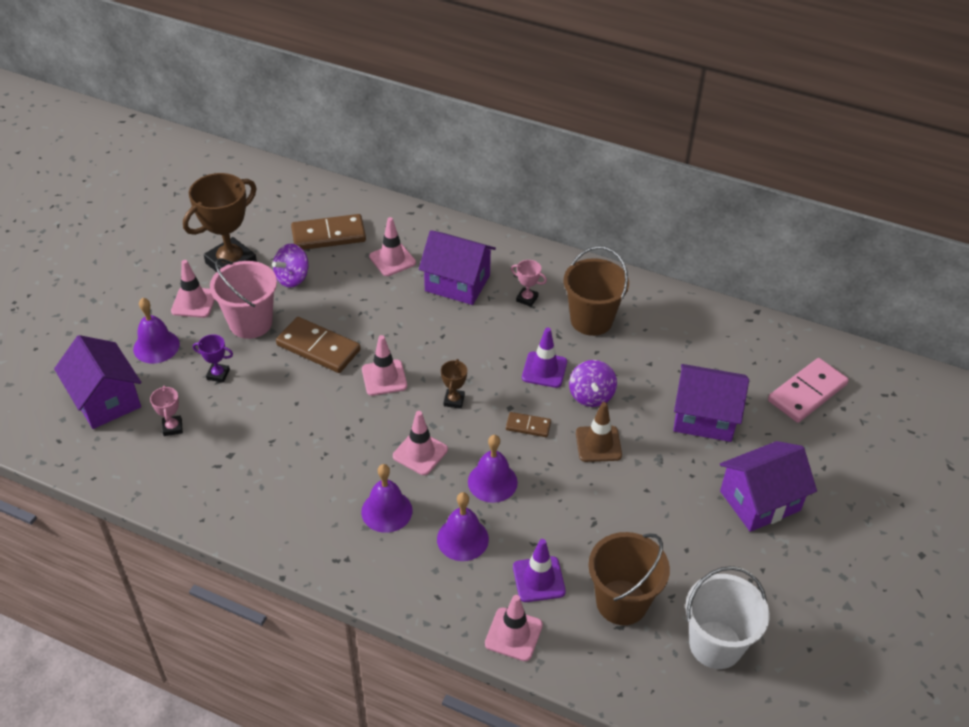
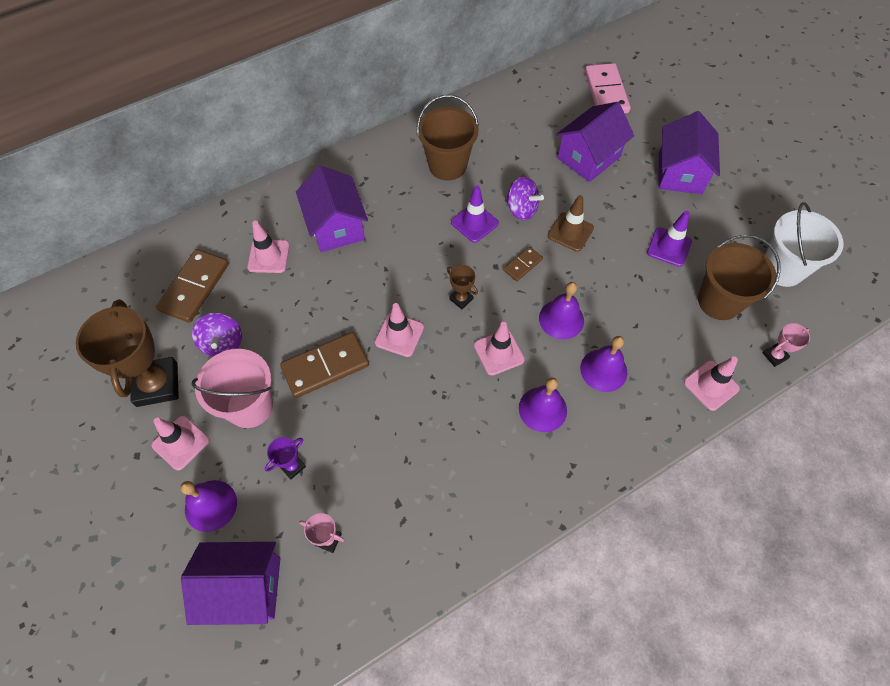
camera: 55 degrees left, 15 degrees up
(457, 283) = (336, 226): purple house -> purple house turned 75 degrees counterclockwise
(527, 299) = (392, 191): pink trophy -> pink trophy (775, 356)
(538, 579) = (671, 341): purple traffic cone -> purple traffic cone (669, 247)

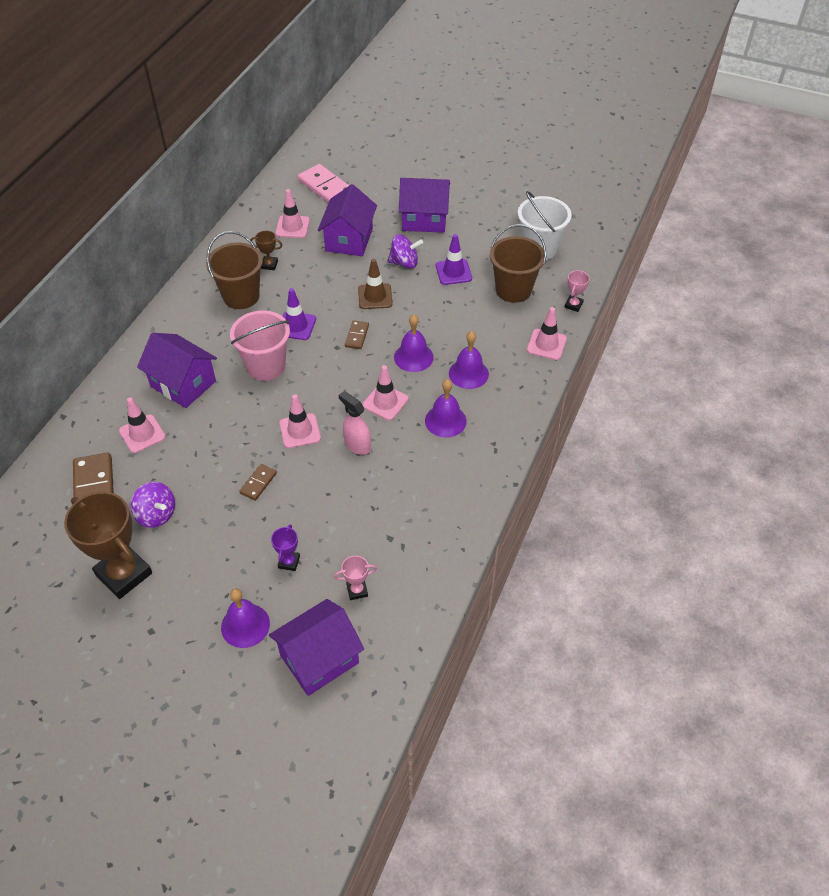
camera: 35 degrees left, 10 degrees down
(181, 442) = (182, 600): pink traffic cone -> pink traffic cone (292, 227)
(250, 406) = (219, 543): pink bucket -> pink bucket (266, 366)
(325, 366) = (258, 483): brown domino -> brown domino, size x0.52
(440, 382) = (357, 445): none -> pink spray bottle
(461, 299) = (328, 382): brown trophy -> brown trophy (269, 265)
(521, 209) = (325, 299): purple spinning top -> purple spinning top (404, 263)
(680, 173) = (424, 219): purple house -> purple house turned 60 degrees counterclockwise

